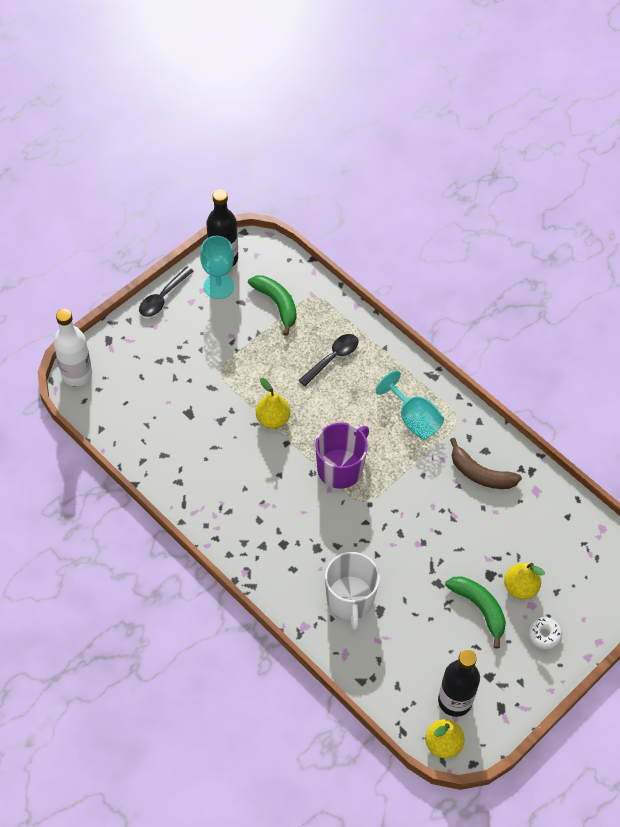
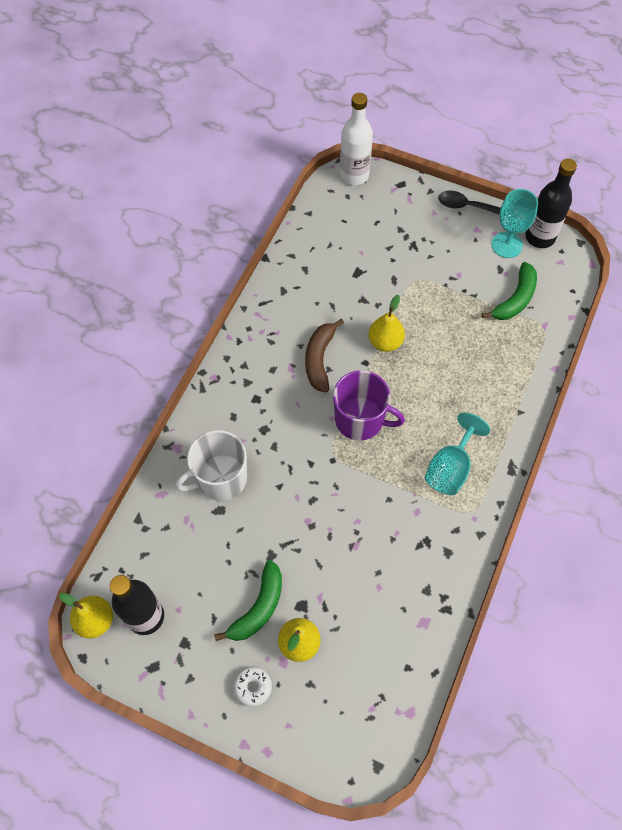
camera: 70 degrees right, 5 degrees up
(332, 358) = (481, 369): black spoon -> none
(480, 474) = (417, 556): brown banana -> brown banana (319, 359)

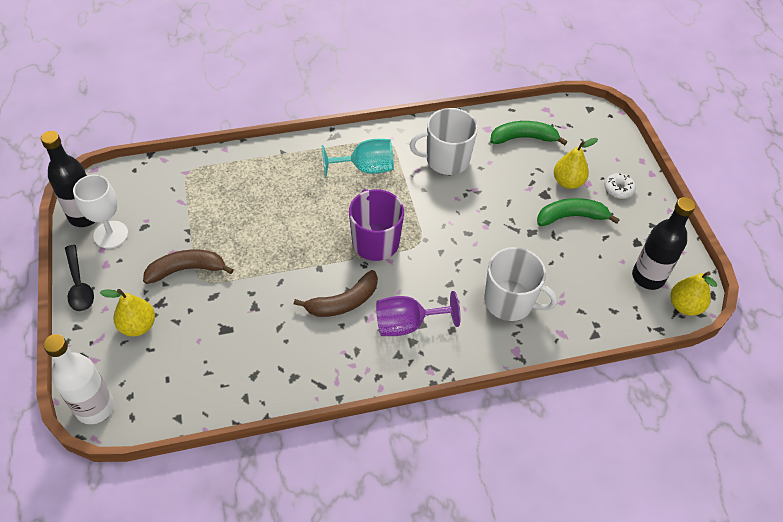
camera: 130 degrees left, 10 degrees down
(264, 389) = (407, 324): none -> purple goblet
(385, 342) = (287, 266): yellow pear -> yellow pear (138, 326)
(410, 547) = (446, 160): none -> white mug
(433, 275) = (186, 270): none -> brown banana
(506, 245) = (111, 234): turquoise goblet -> white goblet
(515, 299) = (171, 201): green banana -> green banana (523, 138)

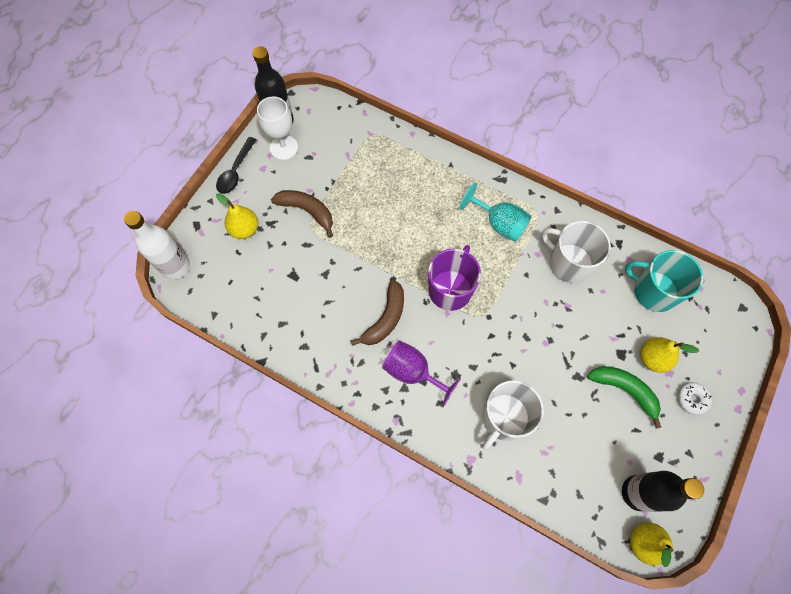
camera: 45 degrees right, 15 degrees up
(343, 302) = (385, 318): brown banana -> brown banana turned 75 degrees counterclockwise
(510, 301) = (504, 418): white mug -> white mug turned 60 degrees clockwise
(523, 138) = (653, 291): green banana -> turquoise mug

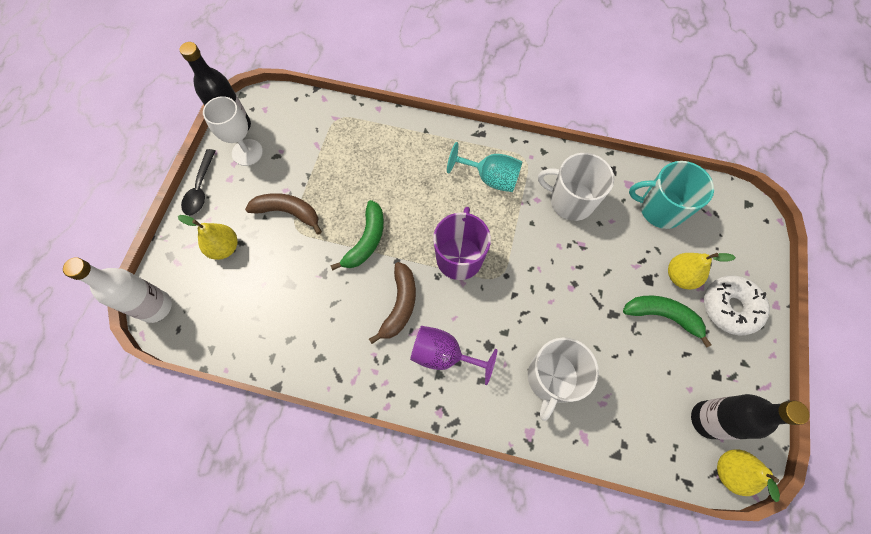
camera: 15 degrees left, 0 degrees up
(370, 253) = (366, 240): none -> green banana
(692, 399) = (730, 307): white donut -> white donut, size x1.79

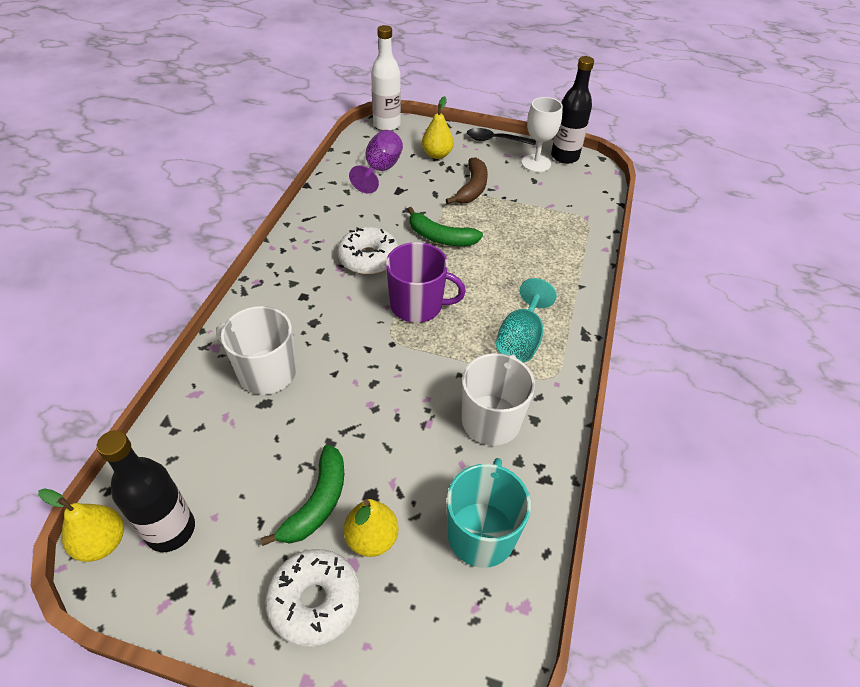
camera: 90 degrees right, 20 degrees down
(400, 305) = (368, 258): brown banana -> white donut
(444, 355) = (311, 287): purple goblet -> purple goblet (380, 170)

